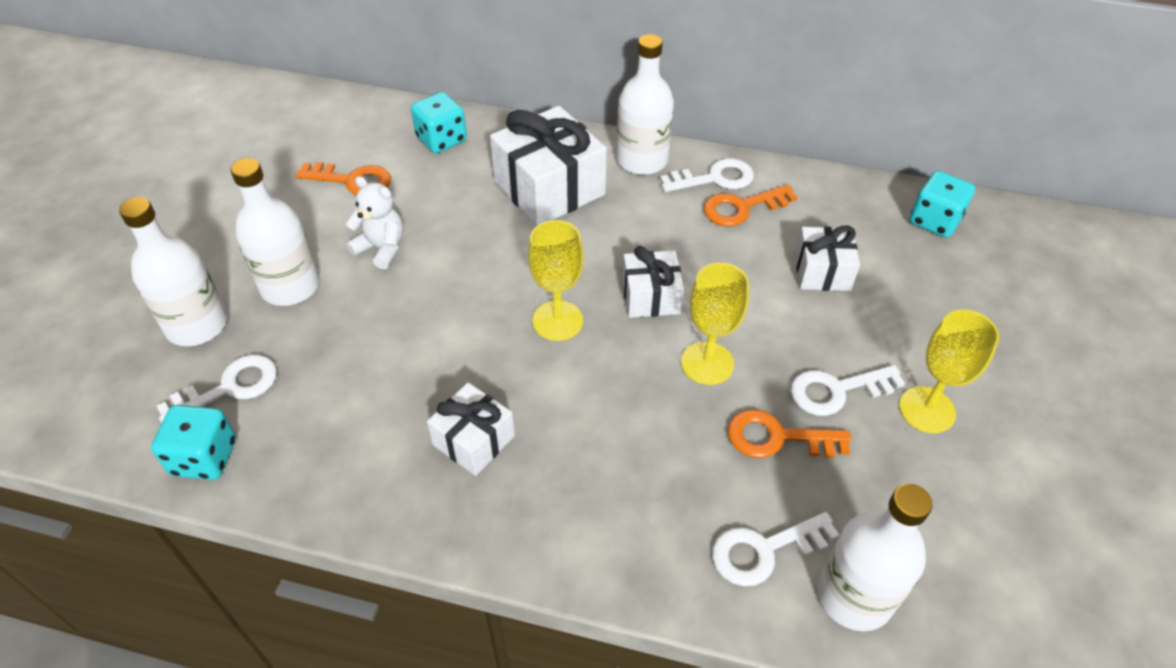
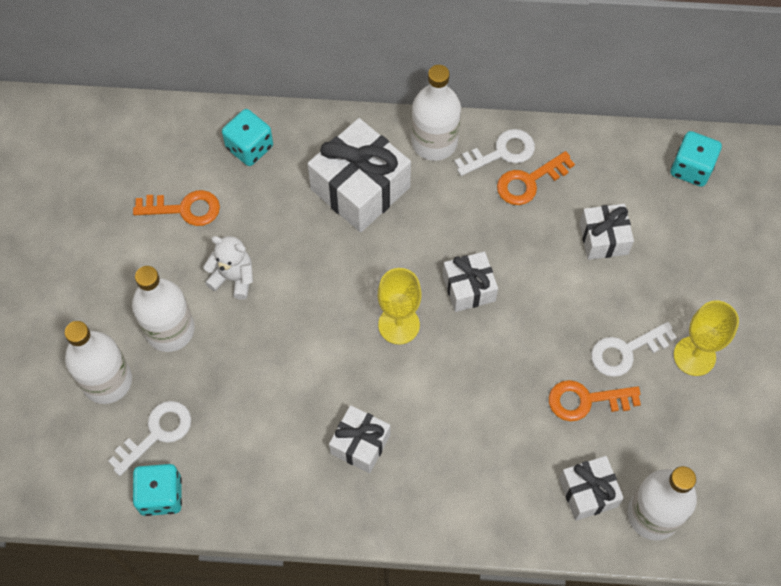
camera: 10 degrees left, 15 degrees up
(707, 363) = (524, 344): yellow goblet -> none
(764, 550) = (588, 492): white key -> white gift

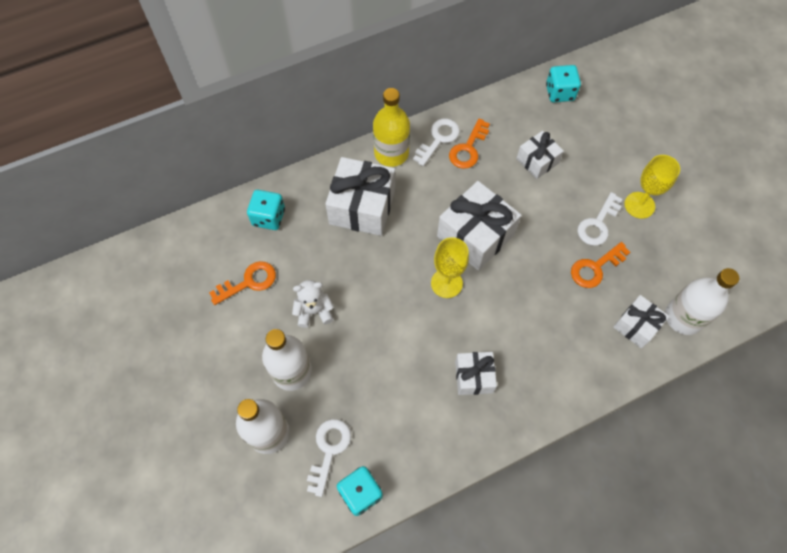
camera: 30 degrees left, 0 degrees up
(434, 142) = (391, 153): white bottle -> yellow bottle
(469, 288) = (475, 235): white gift -> white gift, size x1.74

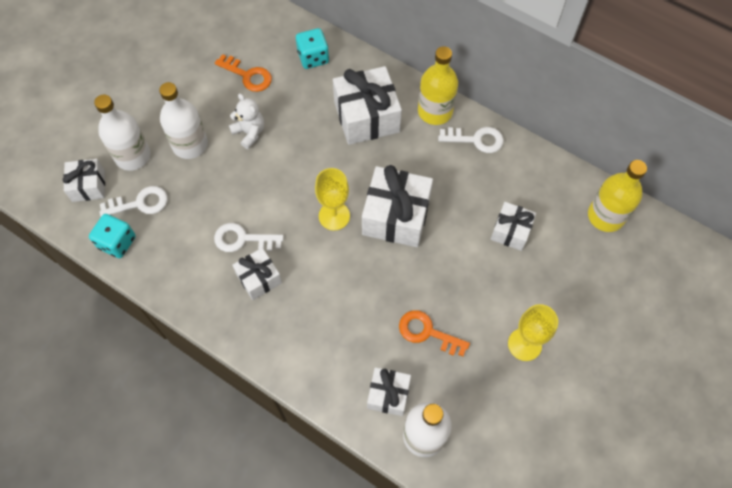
camera: 60 degrees right, 0 degrees up
(276, 494) = (88, 186): none -> white gift
(468, 148) = (483, 168): orange key -> none
(559, 93) = (605, 216): turquoise dice -> yellow bottle
(598, 223) = (477, 315): white key -> white key (243, 239)

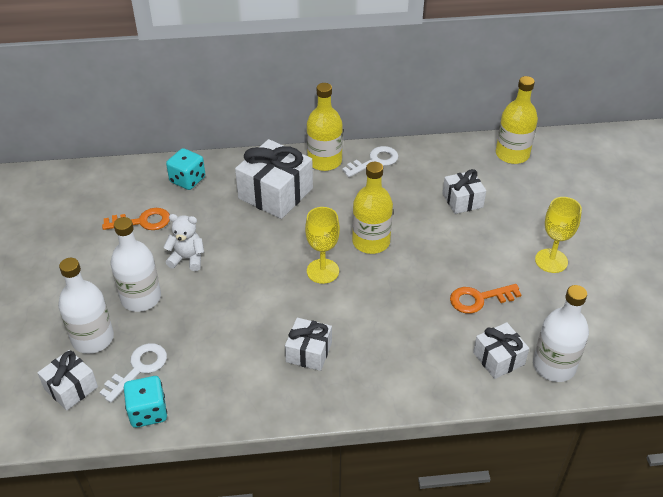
camera: 40 degrees left, 20 degrees down
(243, 239) = (264, 334): white key -> none
(396, 216) = (371, 242): white gift -> yellow bottle

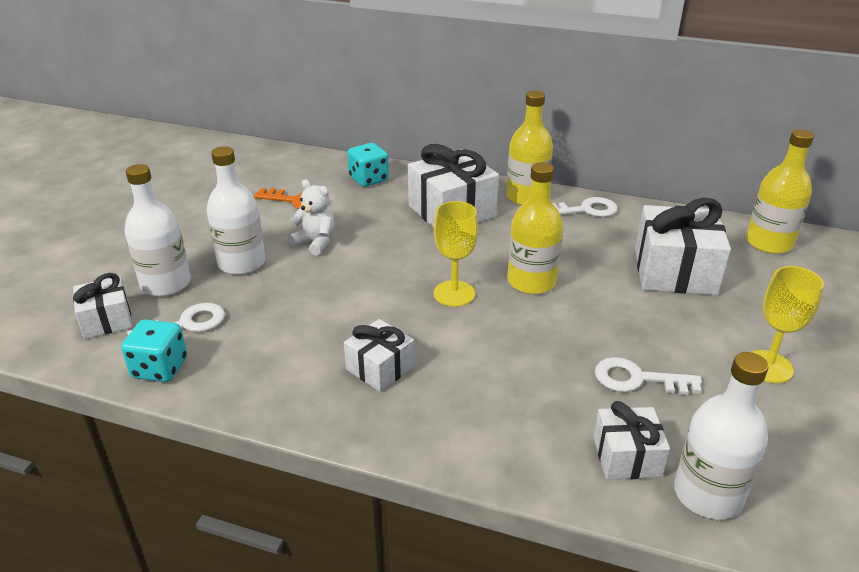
camera: 25 degrees right, 10 degrees down
(462, 200) = (675, 271): white gift -> white gift, size x1.74
(479, 299) = (638, 379): orange key -> white key

